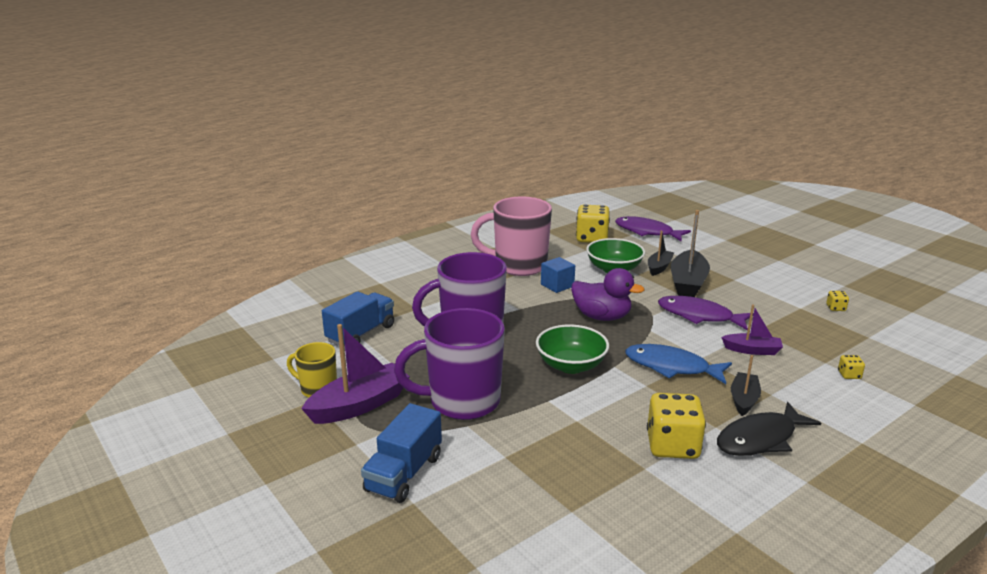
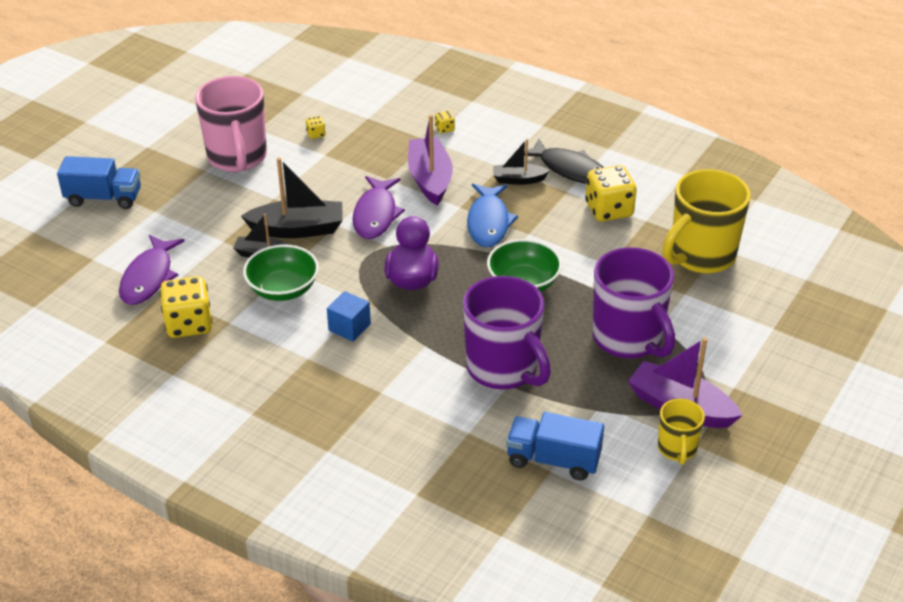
camera: 110 degrees left, 15 degrees up
(404, 473) = (747, 344): blue truck -> blue truck (104, 198)
(519, 266) = (307, 373): pink mug -> pink mug (237, 158)
(562, 489) = (701, 256): none -> yellow mug
(752, 350) = (430, 179): purple boat -> purple boat, size x1.70

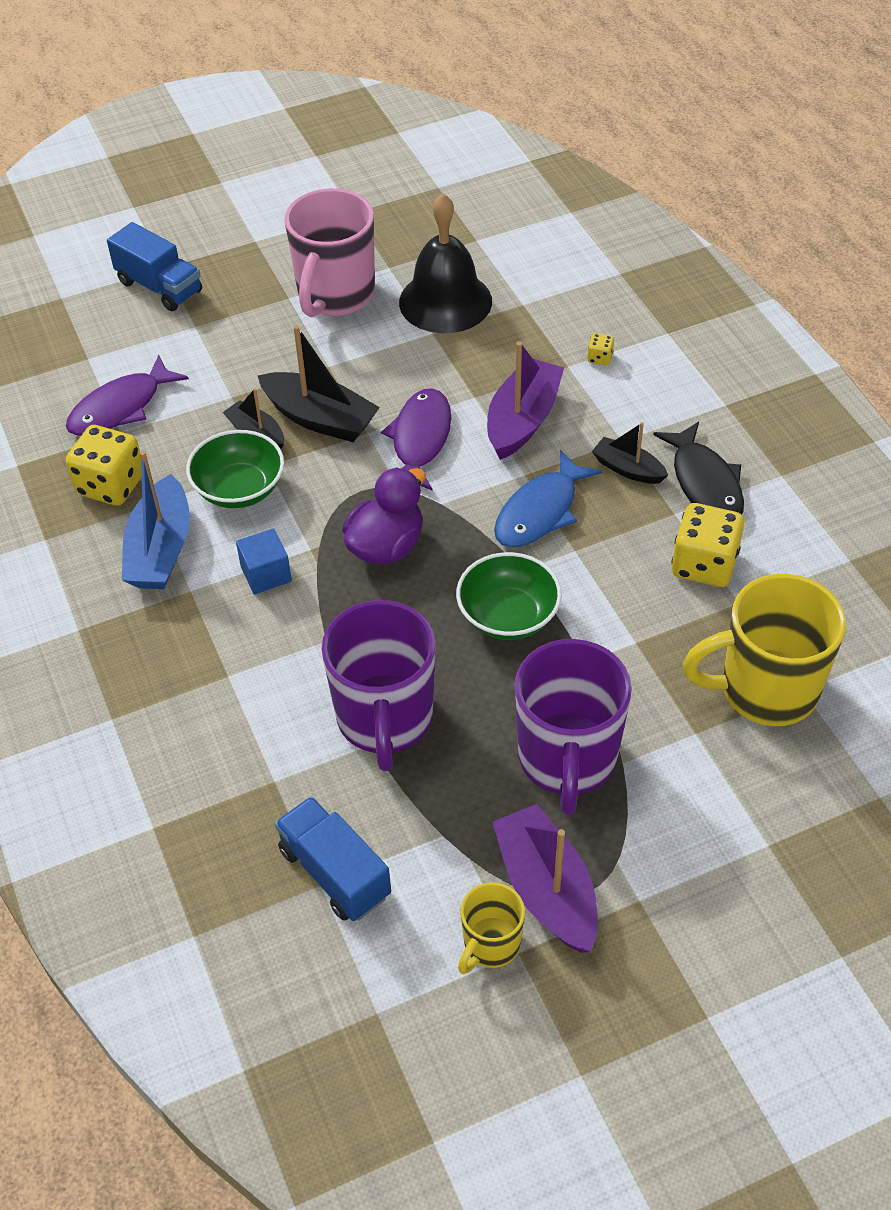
camera: 35 degrees right, 10 degrees up
(263, 345) = (160, 550): none -> blue boat
(316, 134) = (445, 301): yellow dice -> black bell
(376, 215) = (420, 440): purple fish -> purple fish turned 150 degrees clockwise

